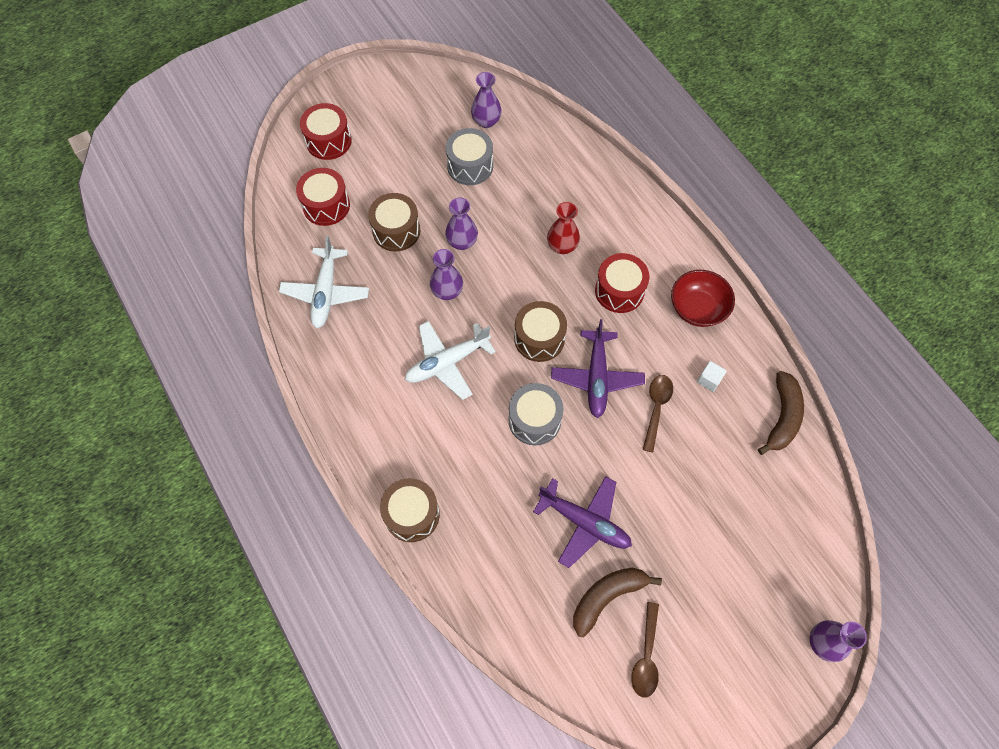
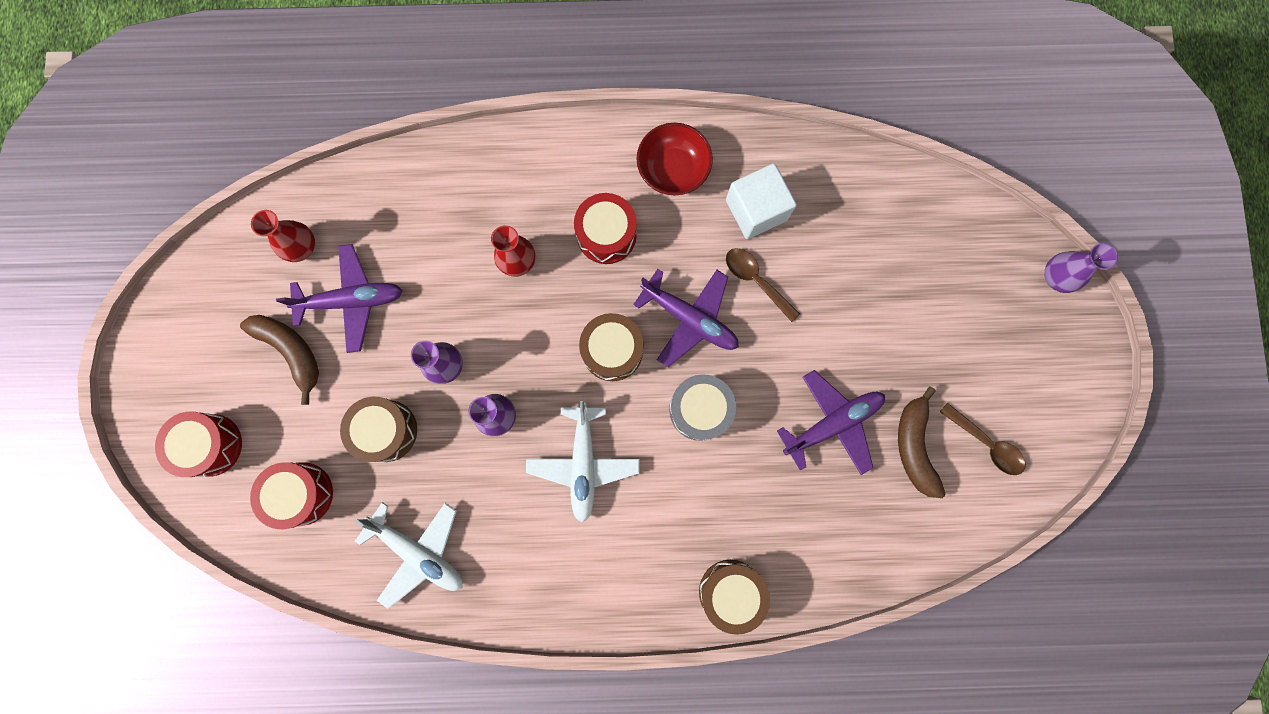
camera: 60 degrees left, 15 degrees up
(470, 166) = (351, 300): grey drum -> purple plane
(486, 121) = (302, 247): purple vase -> red vase
(709, 380) = (756, 210): white cube -> white cube, size x2.12
(782, 417) = (833, 167): brown banana -> brown banana (291, 351)

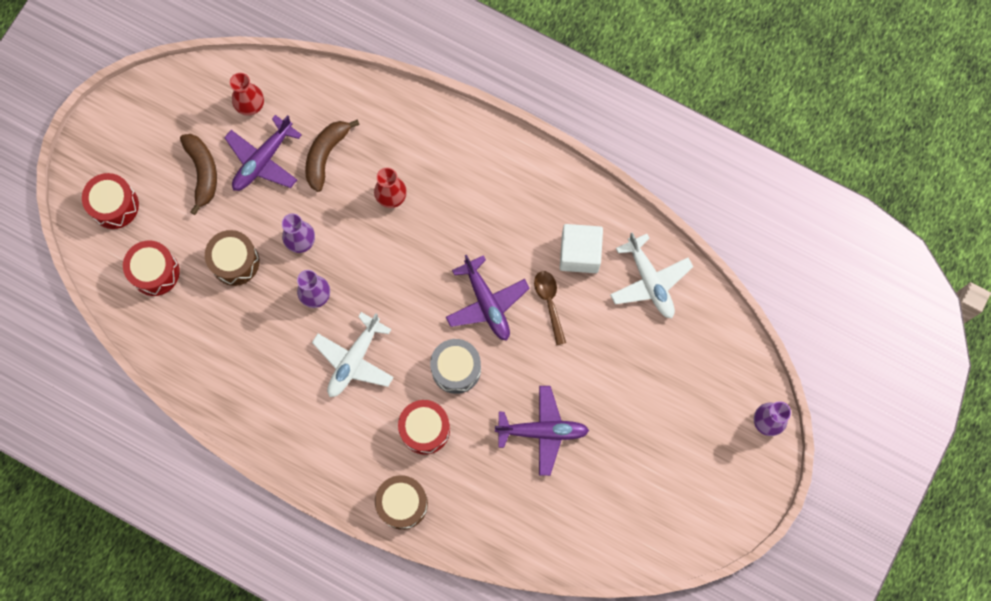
camera: 30 degrees right, 5 degrees down
(351, 300) = (263, 160): purple plane -> purple plane turned 105 degrees clockwise
(419, 552) = (209, 355): white plane -> white plane (650, 281)
(606, 235) = (463, 212): red drum -> red drum (425, 429)
(612, 350) = (420, 294): brown drum -> none
(673, 169) = (538, 192): red bowl -> none
(914, 446) = (591, 480): brown banana -> brown banana (326, 155)
(986, 443) = (643, 507): brown spoon -> none

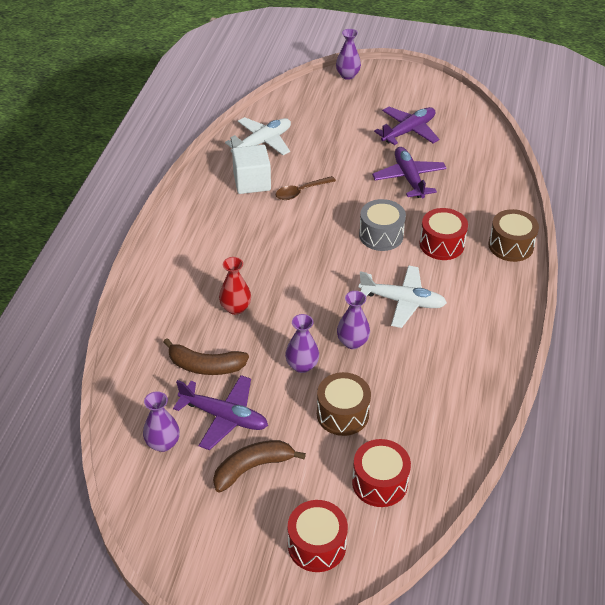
camera: 105 degrees left, 30 degrees down
(250, 105) = (163, 443): red vase -> purple vase
(487, 303) = (315, 227): purple plane -> purple plane (408, 131)

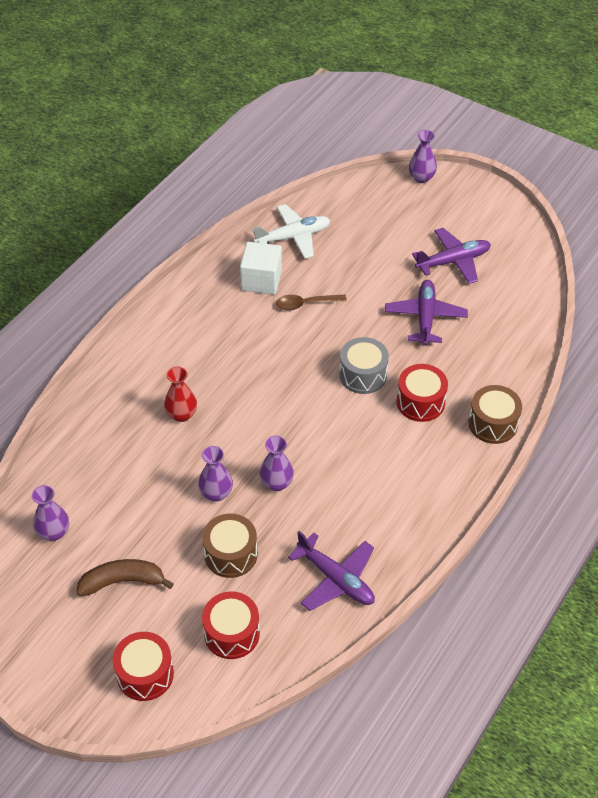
camera: 20 degrees right, 5 degrees up
(205, 366) = (126, 467): brown banana -> none
(224, 417) = (120, 523): purple plane -> purple plane (336, 579)
(402, 301) = (348, 454): white plane -> none

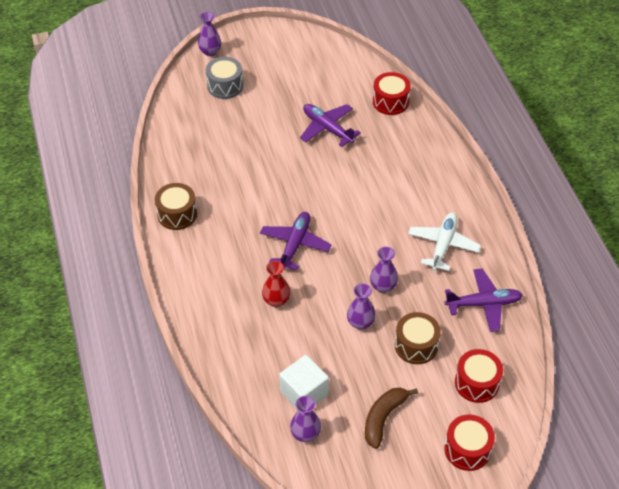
camera: 50 degrees left, 0 degrees up
(261, 280) = (205, 185): white cube -> white cube (304, 393)
(293, 237) = (186, 145): white plane -> white plane (443, 245)
(305, 304) = (252, 177): brown spoon -> none
(363, 375) = (341, 188): grey drum -> grey drum (225, 86)
(420, 402) = (391, 175): red drum -> red drum (390, 102)
(453, 261) = (297, 85): purple plane -> purple plane (295, 244)
(493, 423) = (440, 154): brown drum -> brown drum (177, 214)

